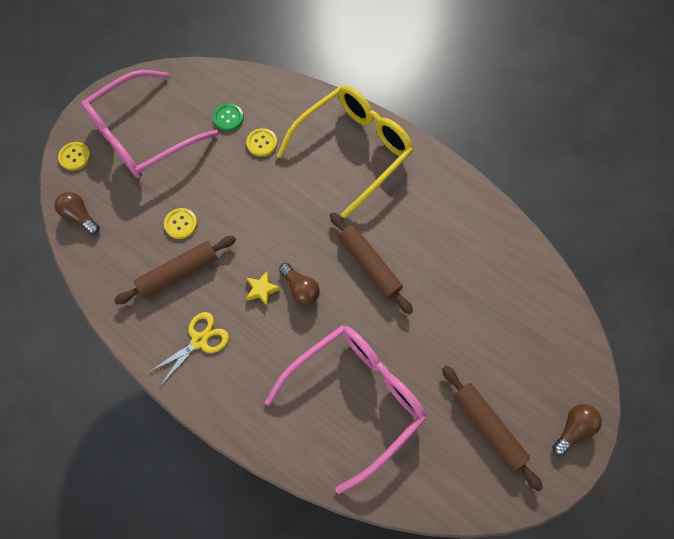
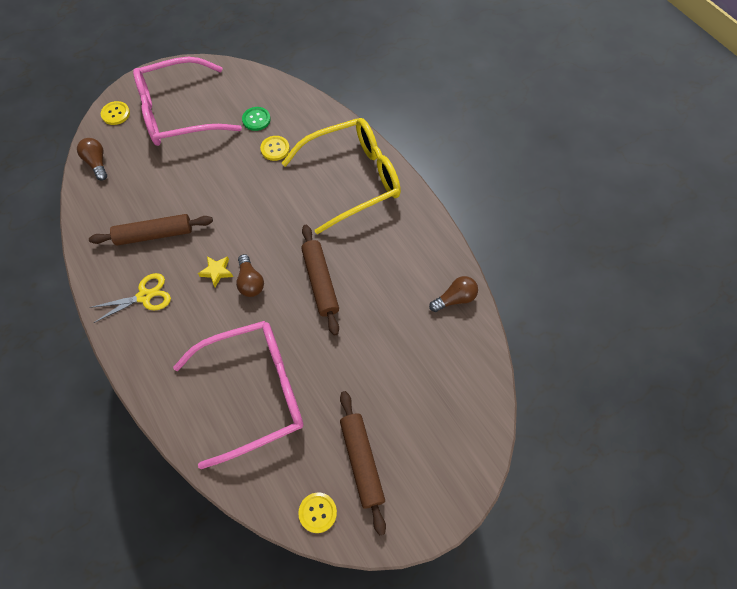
camera: 20 degrees right, 5 degrees down
(181, 224) = (175, 195): yellow button -> yellow button (317, 512)
(572, 428) = (442, 493): brown light bulb -> brown light bulb (455, 299)

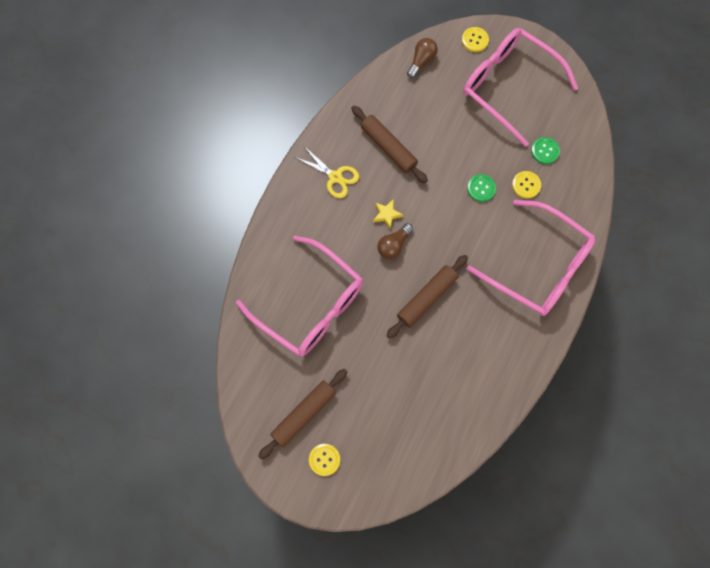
camera: 60 degrees right, 10 degrees up
(252, 183) = (481, 188): none -> green button
(317, 512) = (251, 403): yellow button -> yellow button (324, 459)
(352, 179) = (538, 266): yellow glasses -> pink glasses
(455, 299) = (478, 414): brown light bulb -> none

